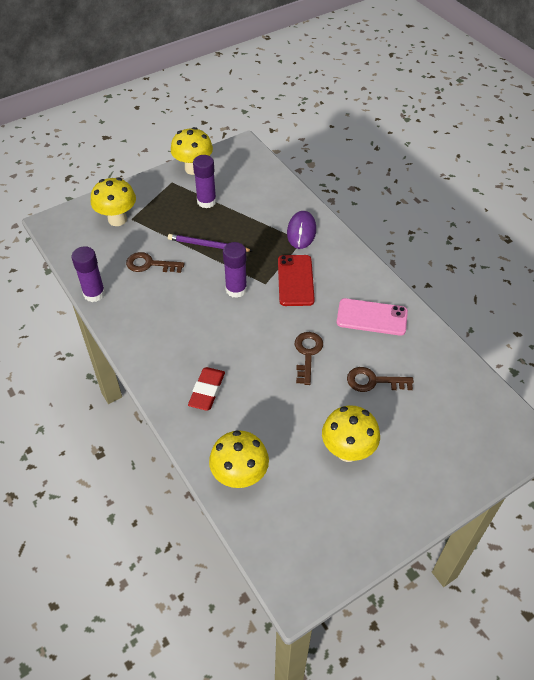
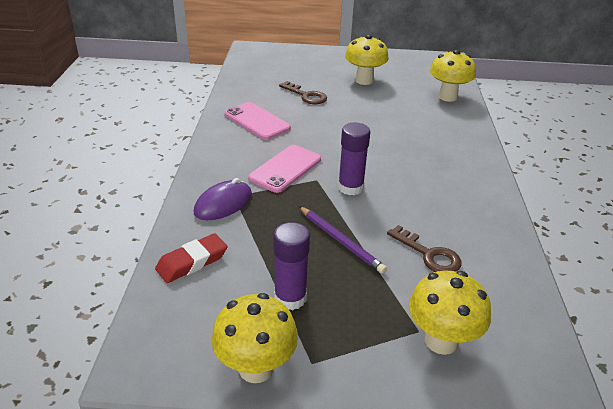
camera: 145 degrees left, 15 degrees down
(94, 294) = (517, 255): purple glue stick -> none
(207, 391) = (440, 138): red eraser -> red eraser (192, 262)
(295, 280) = (285, 169): red phone -> pink phone
(307, 354) = (336, 124): brown key -> none

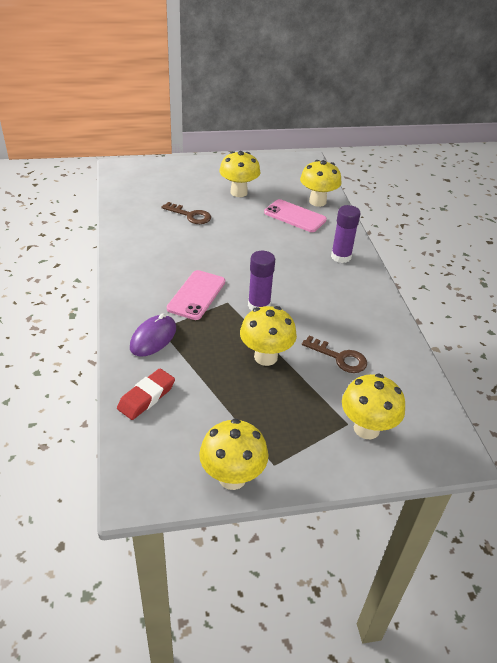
camera: 15 degrees left, 5 degrees up
(257, 121) = (154, 249): pink phone -> pink phone (295, 216)
(290, 298) = (240, 414): purple glue stick -> purple glue stick (341, 257)
(341, 241) = (265, 357): purple pencil -> yellow mushroom

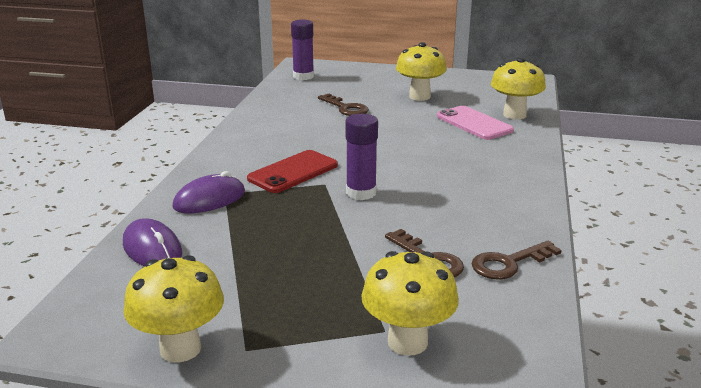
camera: 25 degrees right, 15 degrees down
(146, 397) = (152, 249): red eraser -> purple mouse
(196, 295) = (293, 172): pink phone -> red phone
(265, 357) = (328, 241): yellow mushroom -> none
(341, 257) = (507, 166): purple glue stick -> purple glue stick (303, 76)
(389, 348) = (509, 263): none -> brown key

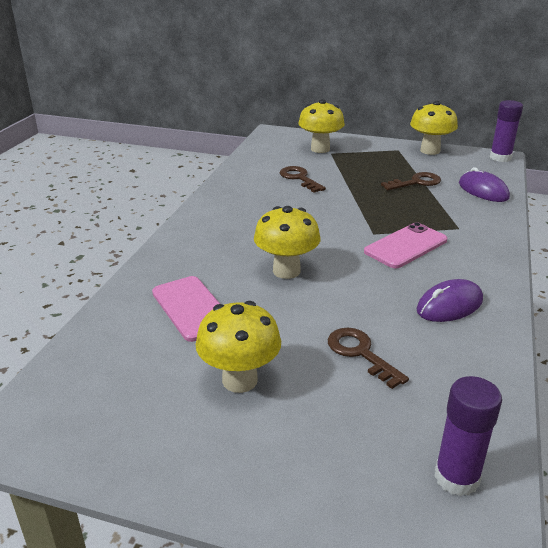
camera: 175 degrees left, 5 degrees up
(209, 199) = (468, 223): purple mouse -> purple mouse (449, 305)
(293, 172) = (405, 246): red phone -> pink phone
(361, 193) = (341, 223): purple glue stick -> purple glue stick (500, 158)
(509, 263) = (250, 175): brown key -> brown key (416, 182)
(514, 115) = (126, 323): yellow mushroom -> yellow mushroom (286, 271)

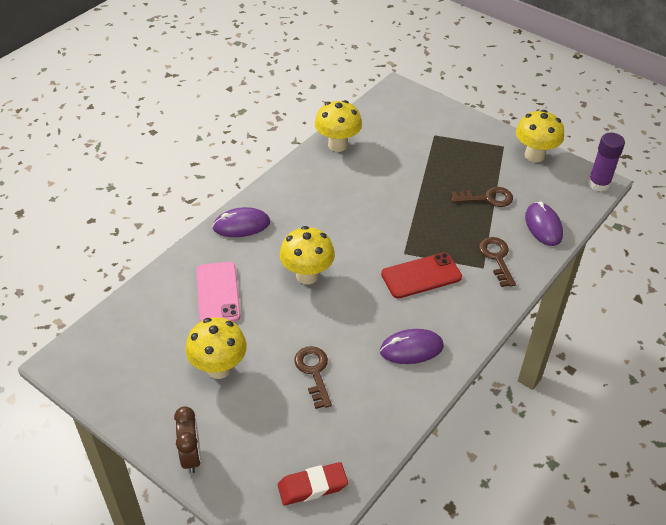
camera: 20 degrees right, 15 degrees up
(183, 246) = (241, 225): none -> purple mouse
(265, 494) = (191, 456): none -> brown clock
(299, 178) = (383, 165): brown key -> brown key (497, 258)
(320, 149) = (427, 126): yellow mushroom -> yellow mushroom (337, 145)
(405, 246) = (421, 276): pink phone -> red phone
(456, 478) = (312, 486): purple glue stick -> red eraser

